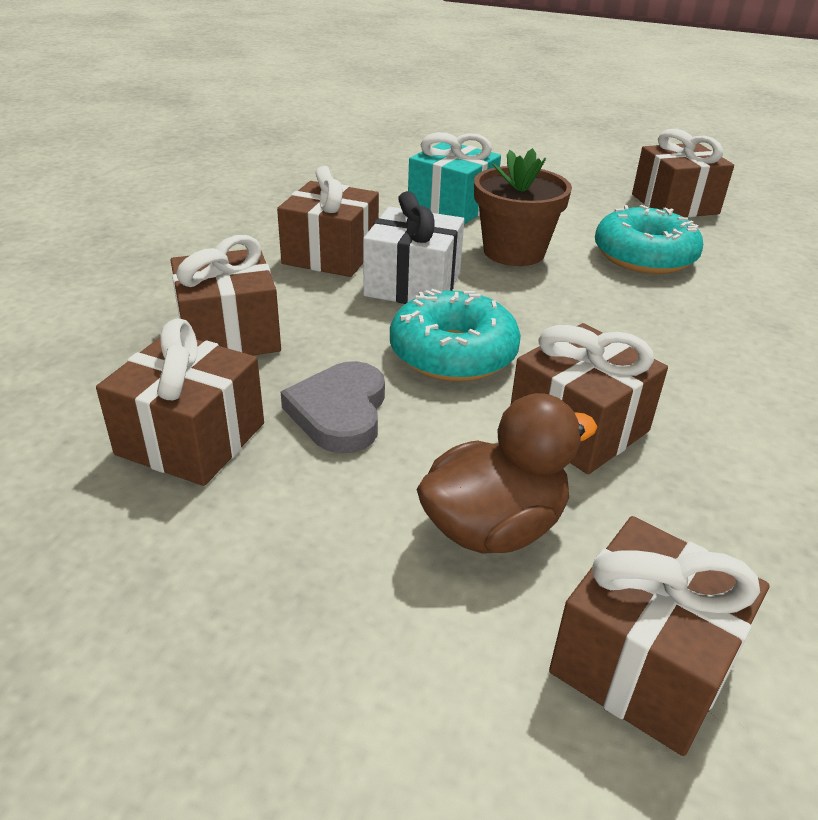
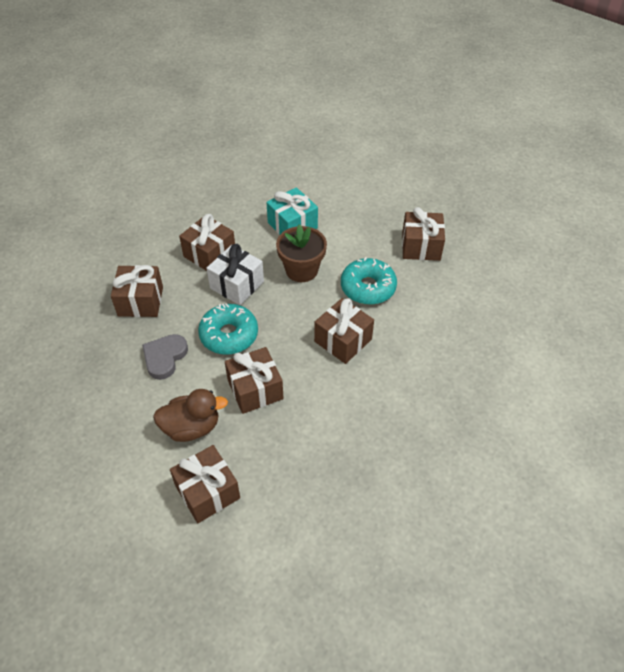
camera: 20 degrees right, 15 degrees up
(191, 439) = (103, 357): brown gift -> brown gift (343, 340)

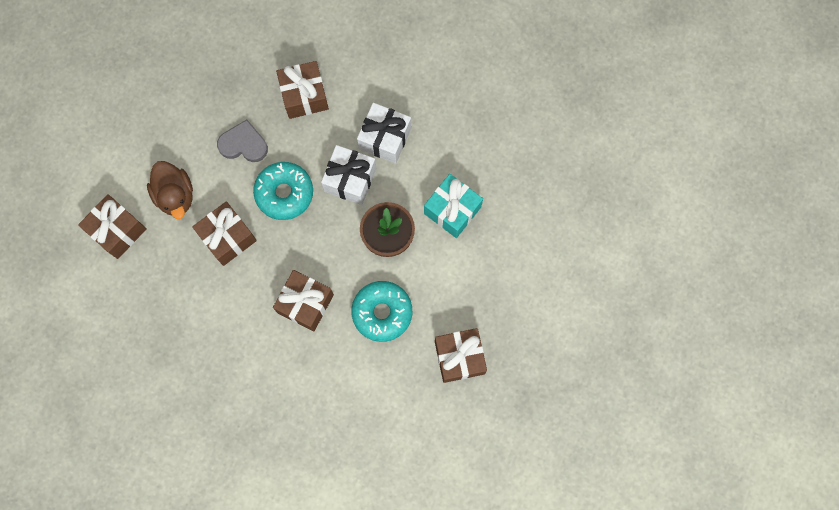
camera: 75 degrees right, 25 degrees up
(209, 254) = (385, 138): brown gift -> white gift

